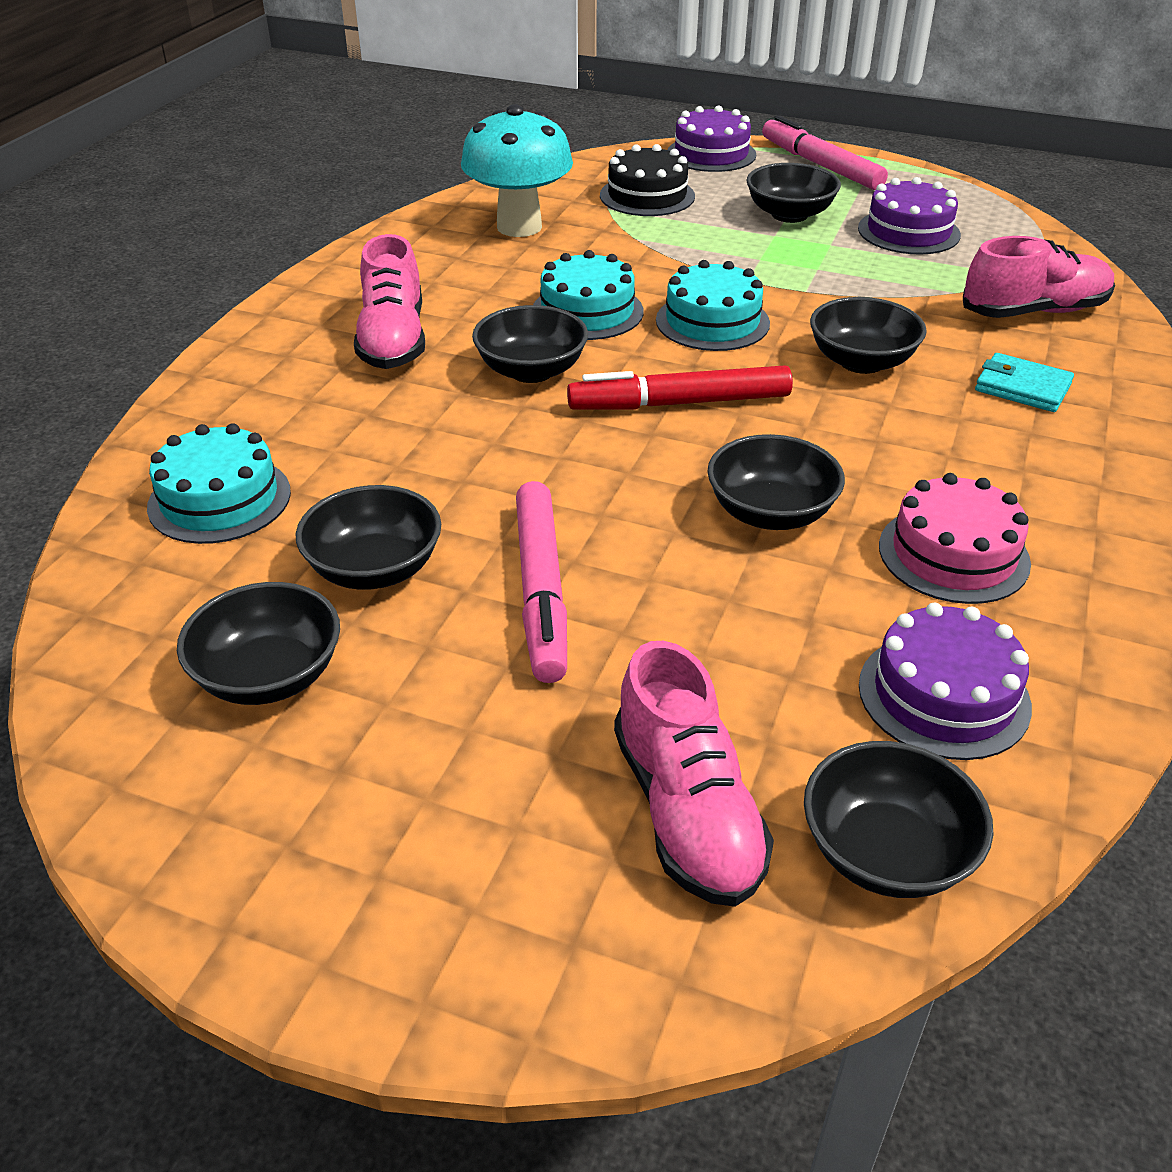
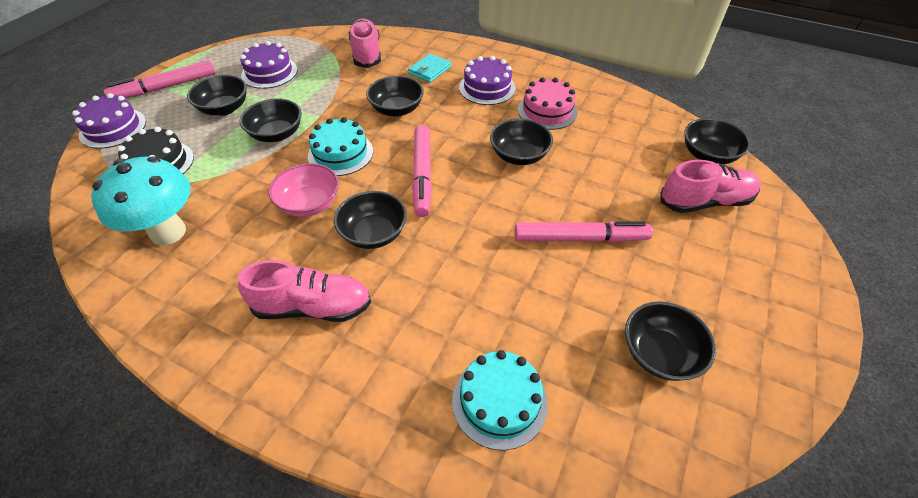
camera: 85 degrees left, 10 degrees up
(375, 569) = (567, 308): black bowl -> black bowl (277, 134)
(587, 311) = (309, 204): turquoise cake -> pink bowl
(680, 403) = (422, 175): red marker -> pink marker
(943, 695) = (629, 128): purple cake -> purple cake (487, 88)

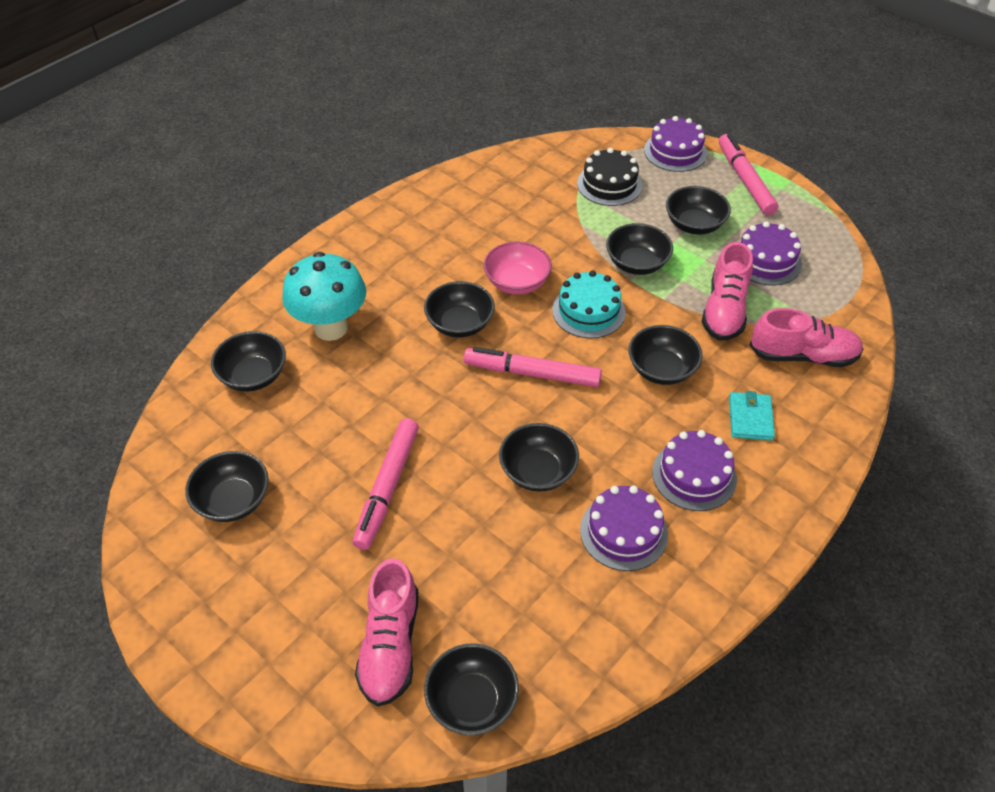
camera: 105 degrees right, 0 degrees up
(168, 232) = (512, 195): turquoise mushroom -> turquoise mushroom (331, 328)
(313, 307) = (393, 278): pink shoe -> pink shoe (724, 310)
(429, 70) = (750, 418): turquoise wallet -> turquoise wallet turned 45 degrees clockwise
(499, 401) = (253, 376): turquoise cake -> black bowl
(547, 111) = (623, 532): pink cake -> purple cake

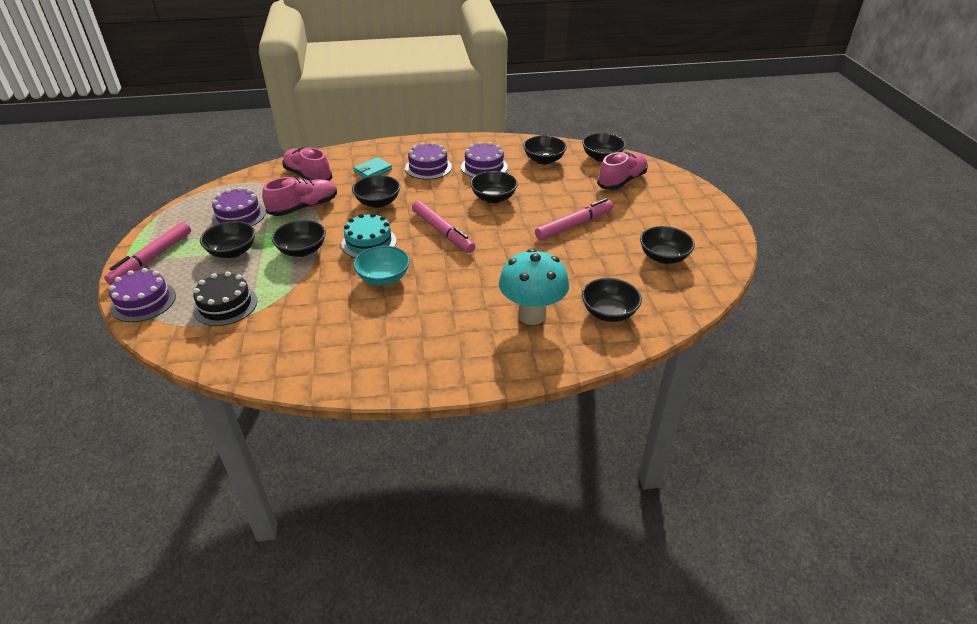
camera: 140 degrees left, 10 degrees down
(460, 324) = (448, 274): black bowl -> black bowl (544, 160)
(517, 282) = (383, 278): pink bowl -> turquoise bowl

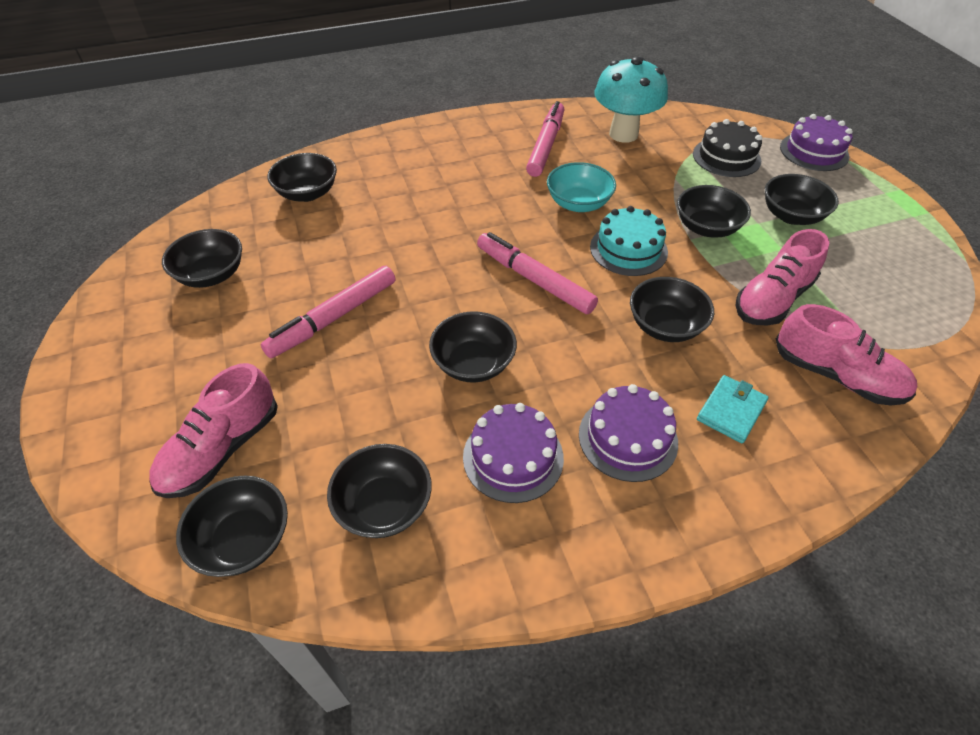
camera: 170 degrees right, 10 degrees up
(152, 258) = (875, 196): pink marker -> pink marker (546, 145)
(239, 215) = (851, 272): purple cake -> none
(532, 315) = (394, 182): turquoise mushroom -> turquoise mushroom (623, 134)

